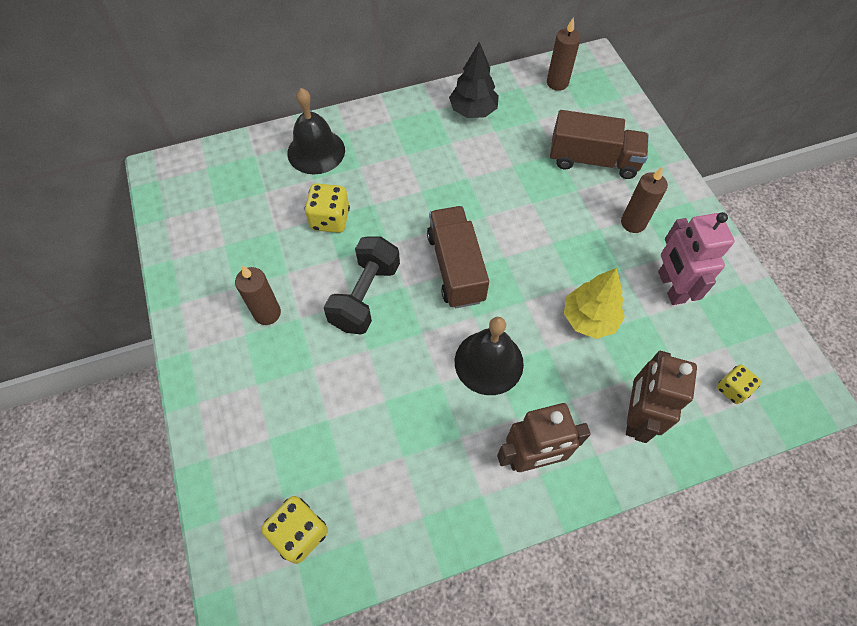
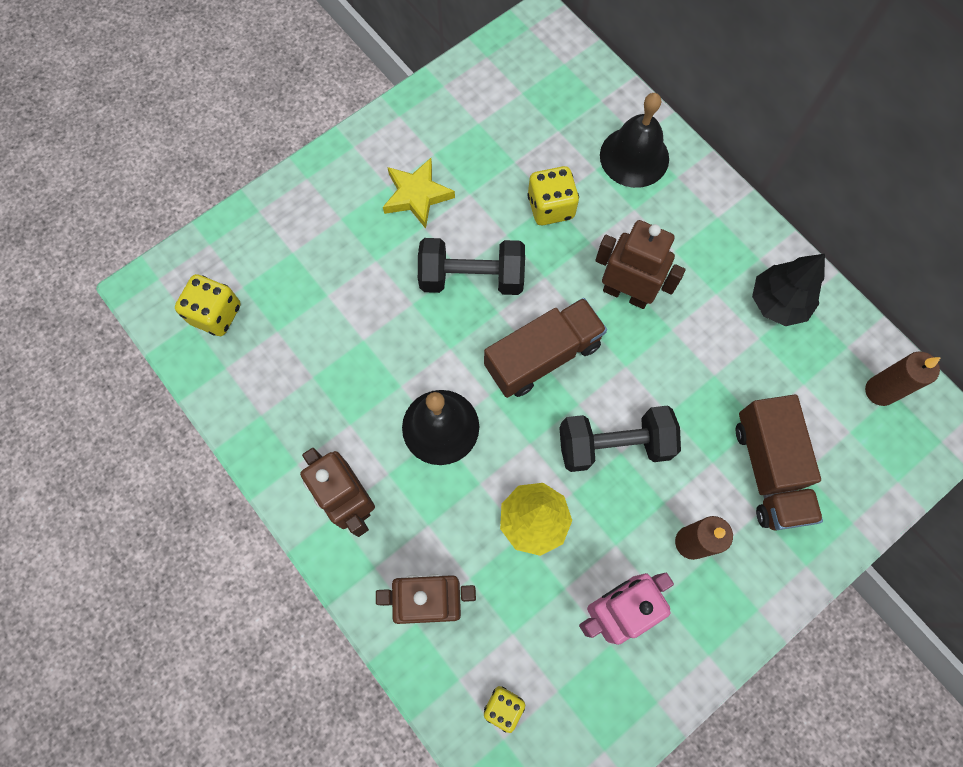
camera: 70 degrees right, 10 degrees up
(267, 313) = (417, 195): brown candle -> yellow star
(426, 195) = (626, 293): none -> brown robot
(545, 244) = (614, 444): none -> black dumbbell

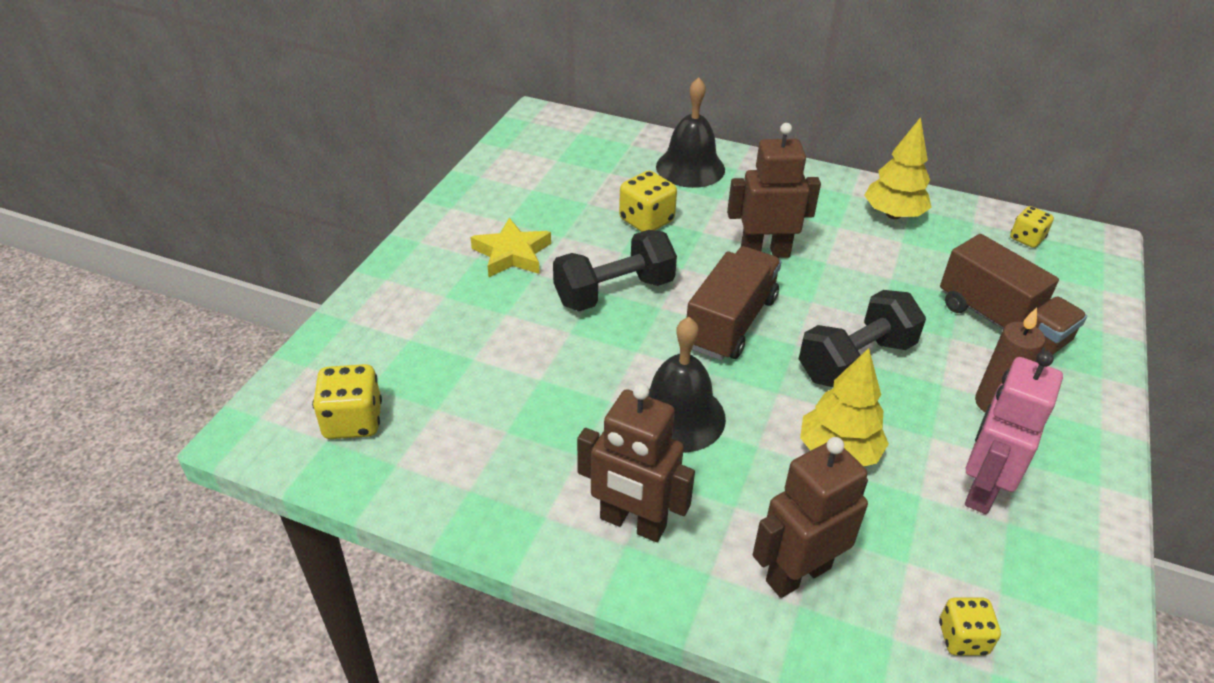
camera: 30 degrees left, 30 degrees down
(778, 302) = (893, 215): black tree -> yellow tree
(880, 391) = (1026, 239): brown candle -> yellow dice

